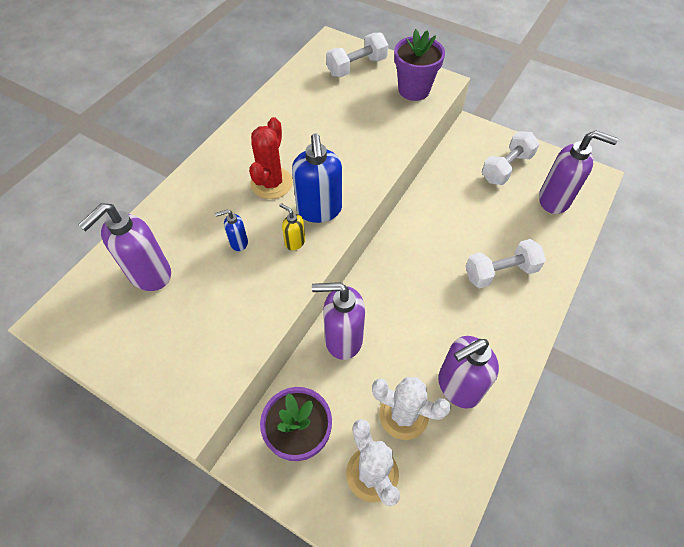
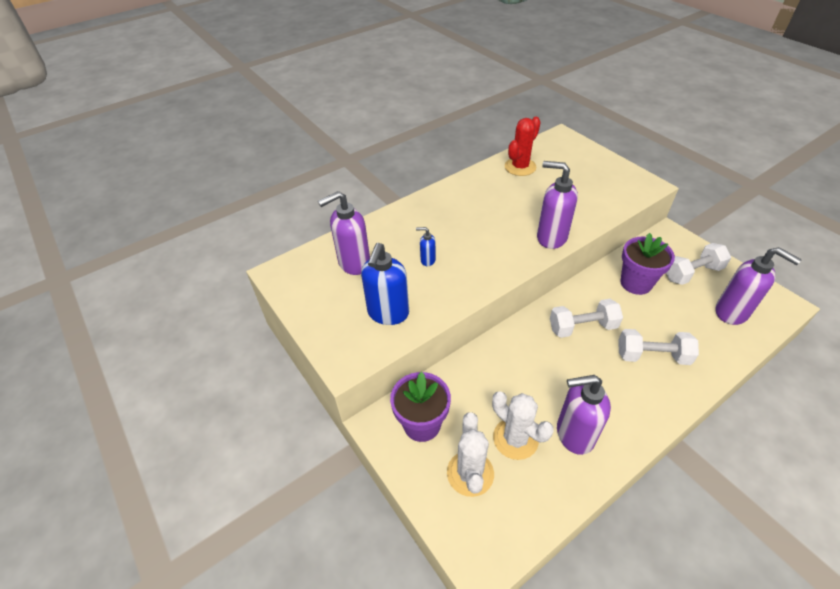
camera: 25 degrees right, 10 degrees down
(271, 183) = (470, 226): red cactus -> red cactus (520, 167)
(294, 242) = (471, 272): yellow soap dispenser -> none
(319, 210) = (501, 255): blue soap dispenser -> blue soap dispenser (388, 313)
(342, 339) = (486, 363): purple soap dispenser -> purple soap dispenser (551, 237)
(356, 67) = (576, 158): white dumbbell -> white dumbbell (582, 327)
(414, 90) = (620, 186): purple flower pot -> purple flower pot (636, 283)

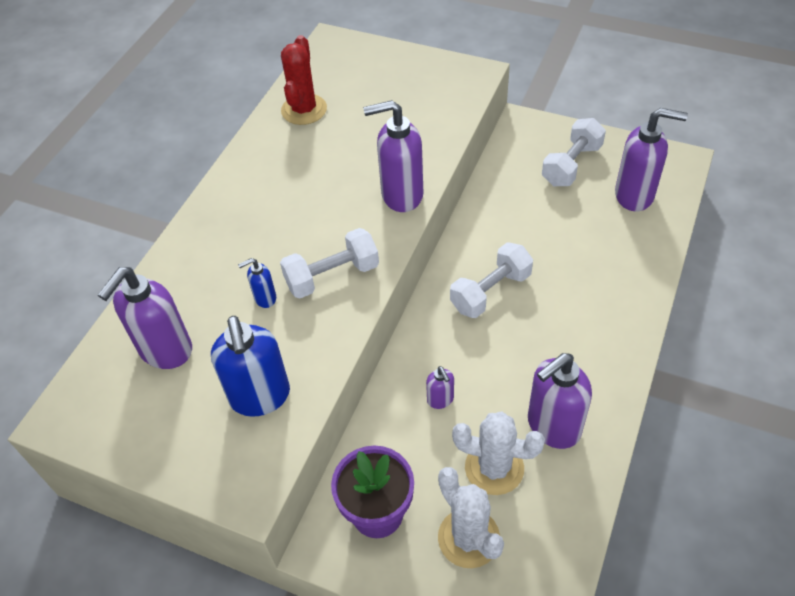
camera: 30 degrees left, 5 degrees up
(506, 377) = (440, 400): none -> purple soap dispenser
(636, 283) = (519, 206): purple flower pot -> none
(652, 356) = (583, 289): white dumbbell -> white dumbbell (332, 276)

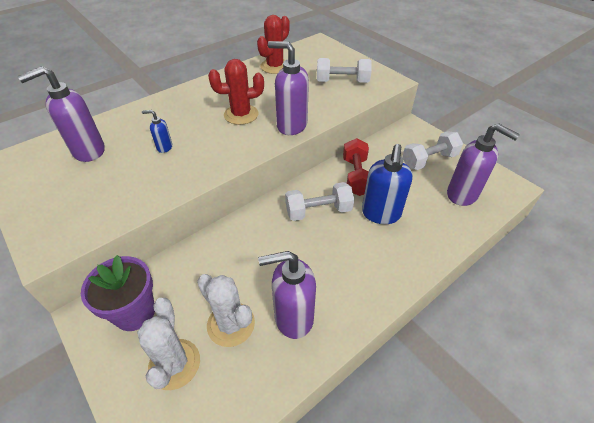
camera: 25 degrees right, 5 degrees down
(260, 397) = (108, 198): blue soap dispenser -> blue soap dispenser (380, 214)
(323, 206) = (241, 115): none -> red cactus
(332, 276) = (212, 151): white dumbbell -> white dumbbell (342, 82)
(440, 400) = (233, 261): purple soap dispenser -> none
(502, 225) = (356, 176): none -> red dumbbell

